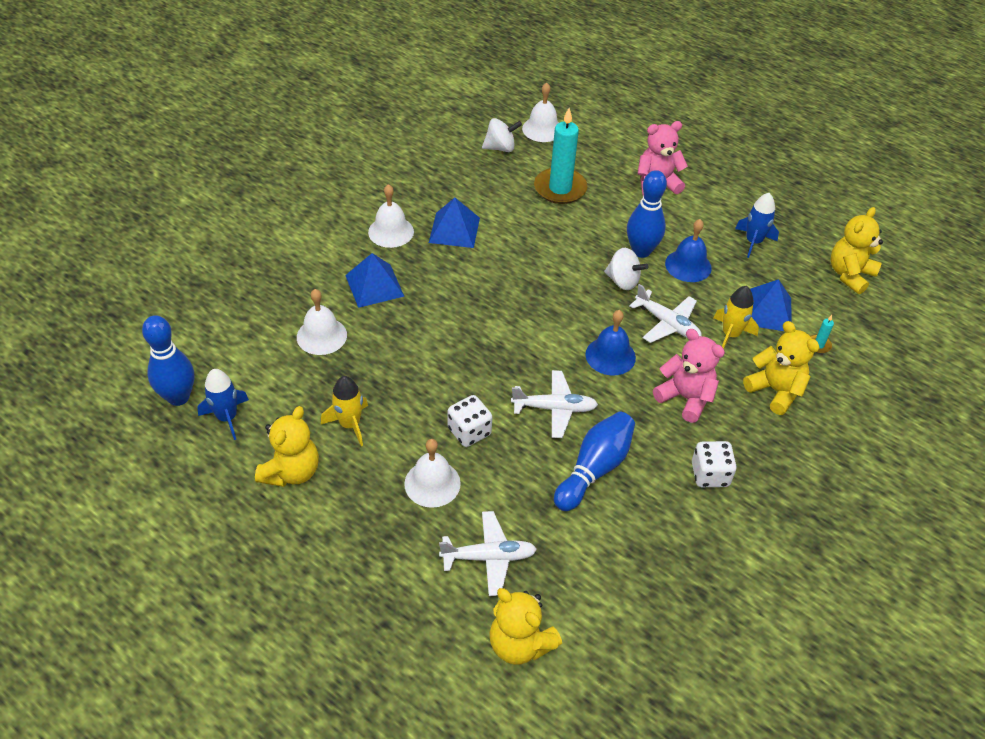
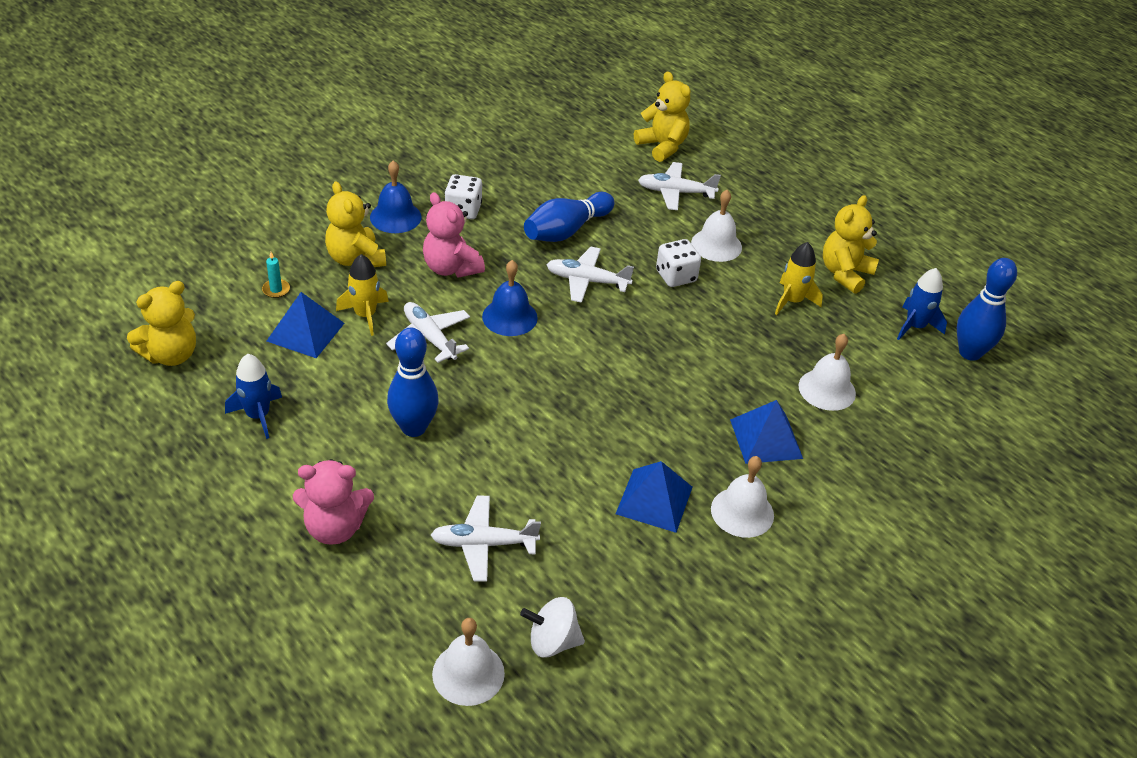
camera: 170 degrees left, 5 degrees down
(560, 188) = (483, 544): turquoise candle -> white plane
(622, 281) = (457, 393): white spinning top -> none
(688, 265) = (364, 399): blue bell -> blue bell (395, 217)

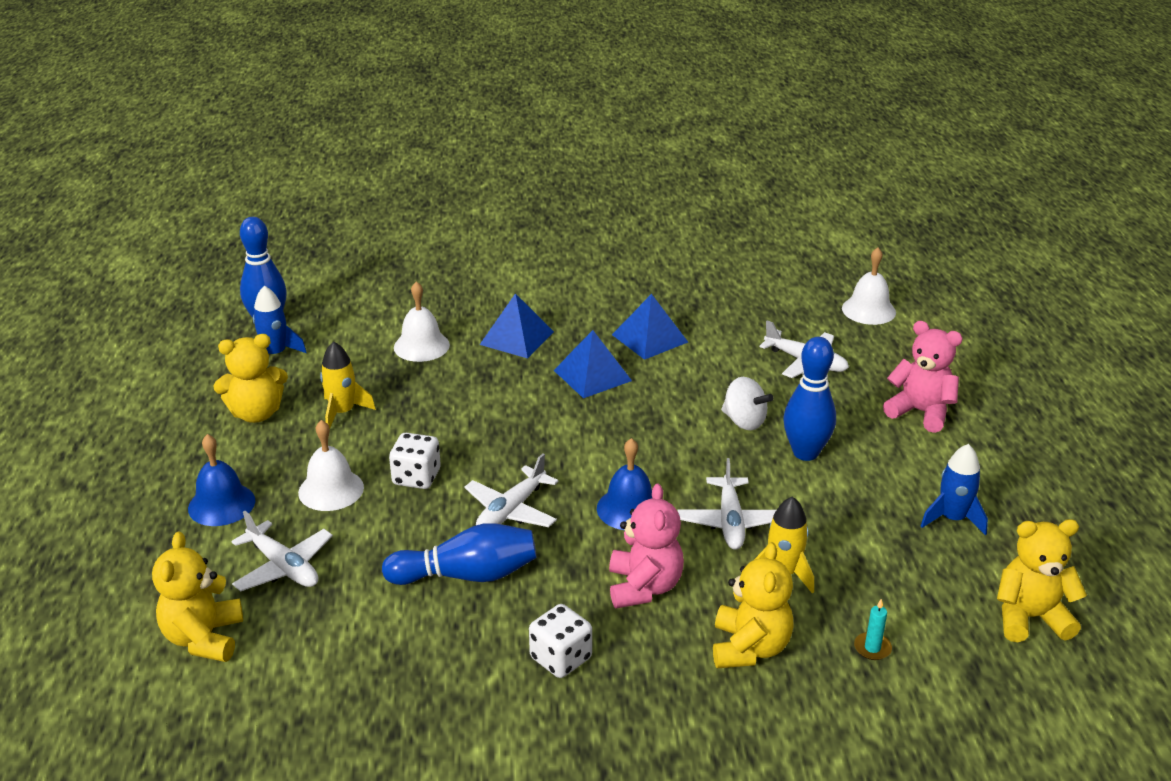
camera: 140 degrees left, 10 degrees down
(305, 332) = (862, 582): blue pyramid -> blue pyramid (592, 375)
(395, 217) = (656, 688): blue bell -> blue bell (221, 504)
(552, 642) = (799, 303): white spinning top -> white spinning top (744, 421)
(587, 281) = (511, 510): white plane -> white plane turned 75 degrees clockwise
(742, 512) = (593, 310): white bell -> none

